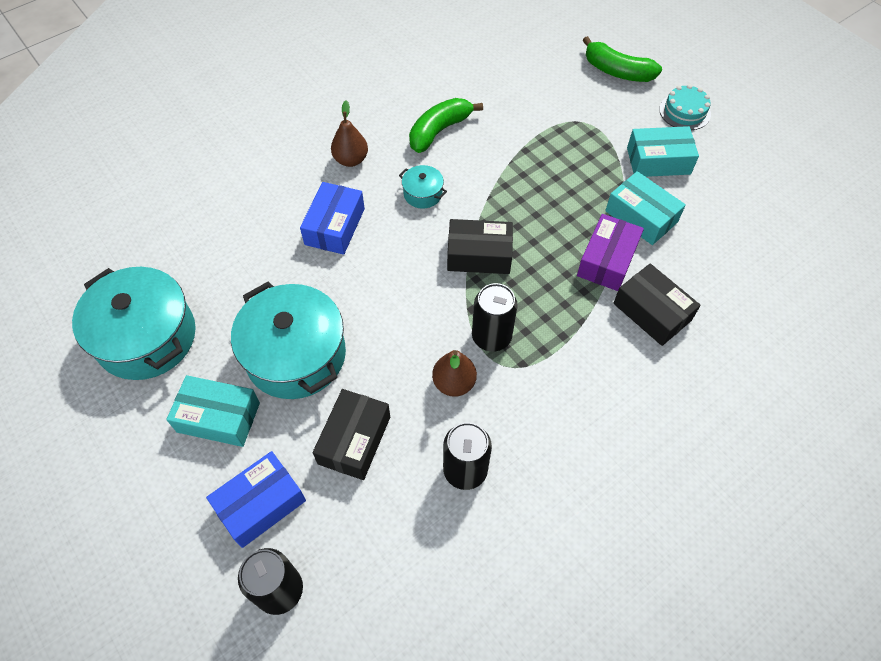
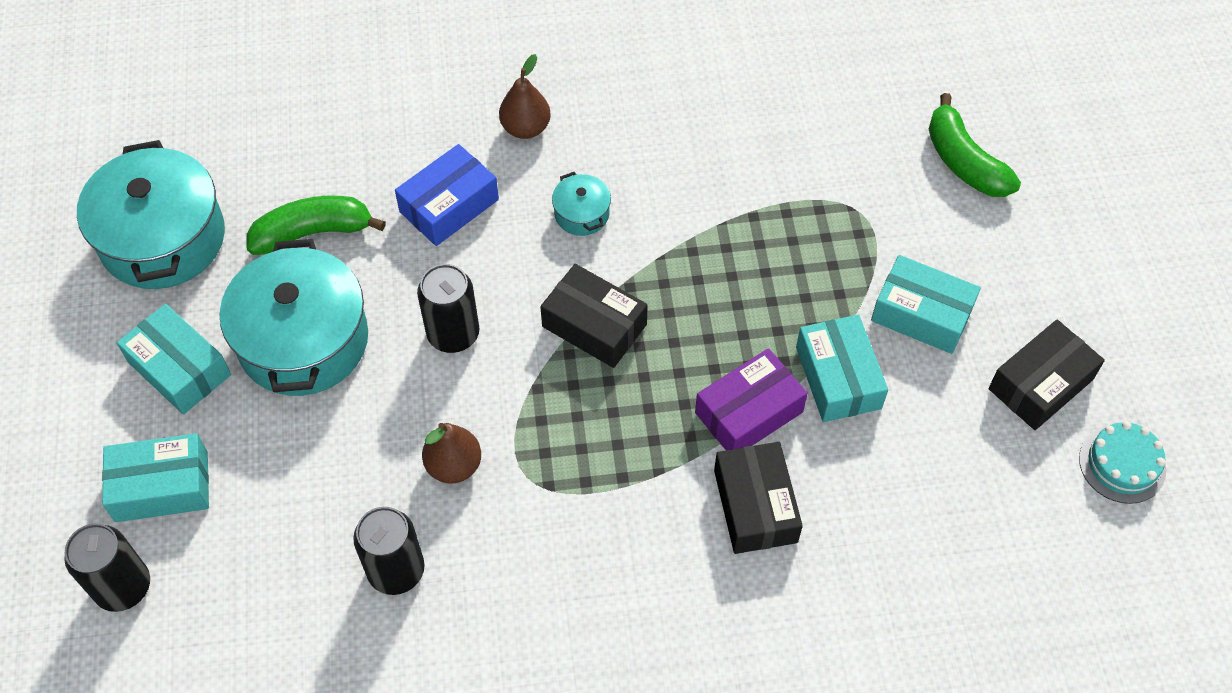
camera: 30 degrees right, 0 degrees up
(260, 504) = (162, 486): blue box -> turquoise box
(354, 440) = (301, 471): black box -> black box (1040, 384)
(439, 131) = (661, 139): green banana -> green banana (312, 232)
(491, 337) = (536, 434): black can -> black can (453, 334)
(685, 111) = (1015, 263): turquoise cake -> turquoise cake (1122, 464)

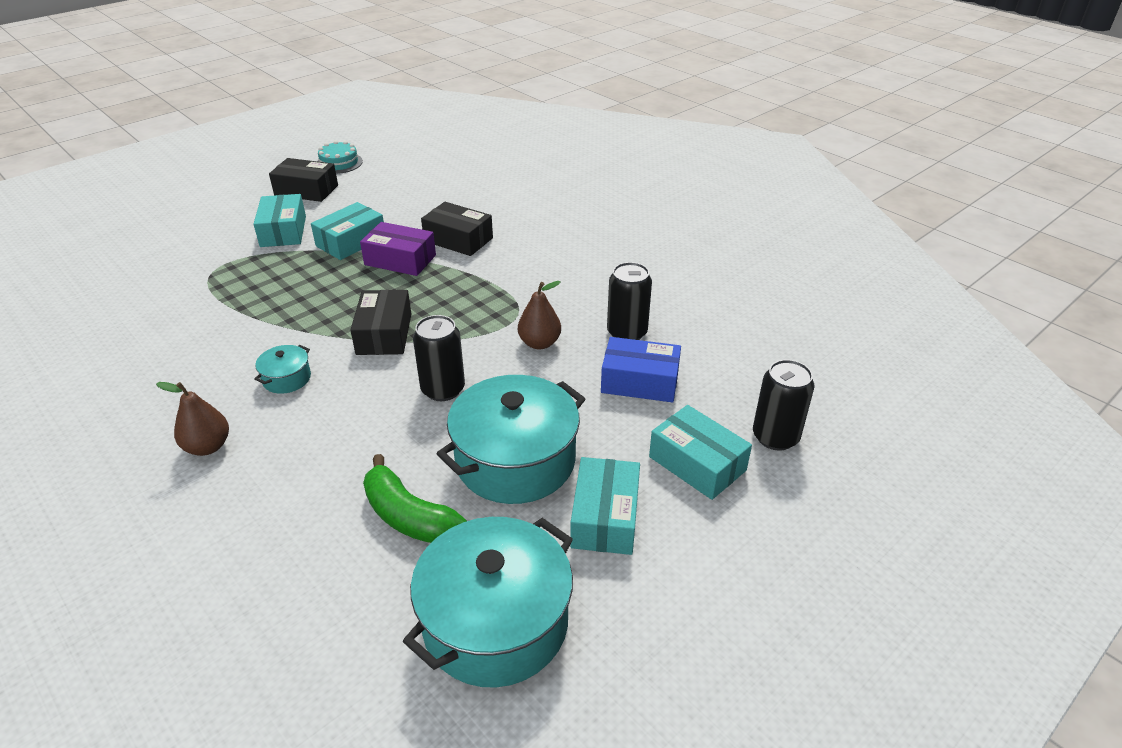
camera: 125 degrees left, 20 degrees down
(449, 206) = (323, 449): blue box -> blue box (640, 381)
(755, 506) = (458, 239): black box -> black box turned 75 degrees clockwise
(964, 162) = (144, 250): green banana -> none

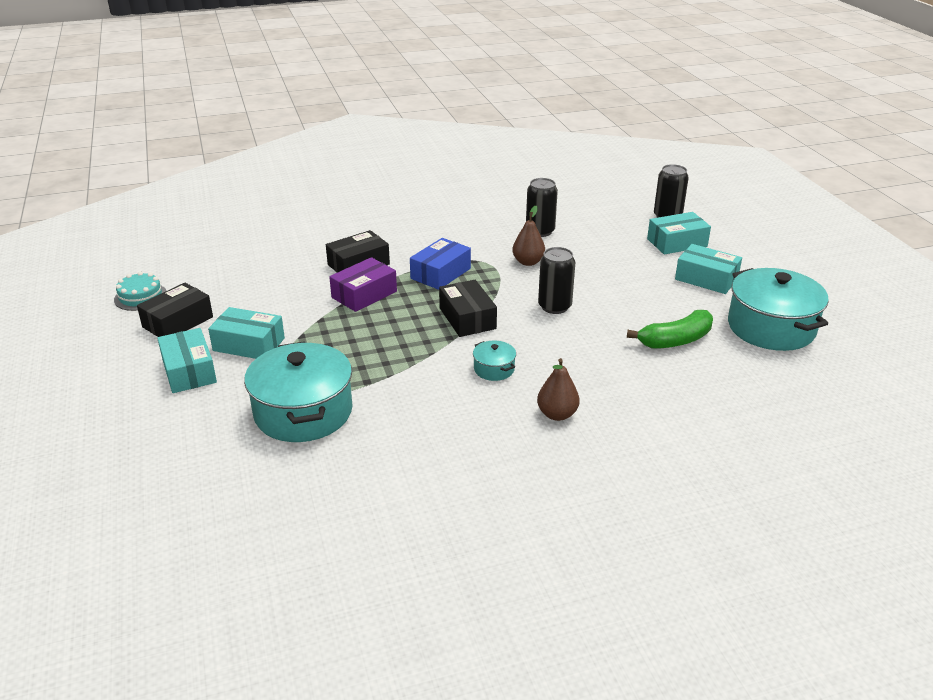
camera: 65 degrees left, 5 degrees down
(351, 242) = (308, 312): turquoise box -> turquoise box (189, 371)
(384, 334) = (467, 318): black box -> black box turned 45 degrees clockwise
(515, 461) = (643, 295): turquoise pot -> turquoise pot (303, 412)
(640, 381) = (593, 240): blue box -> blue box (440, 273)

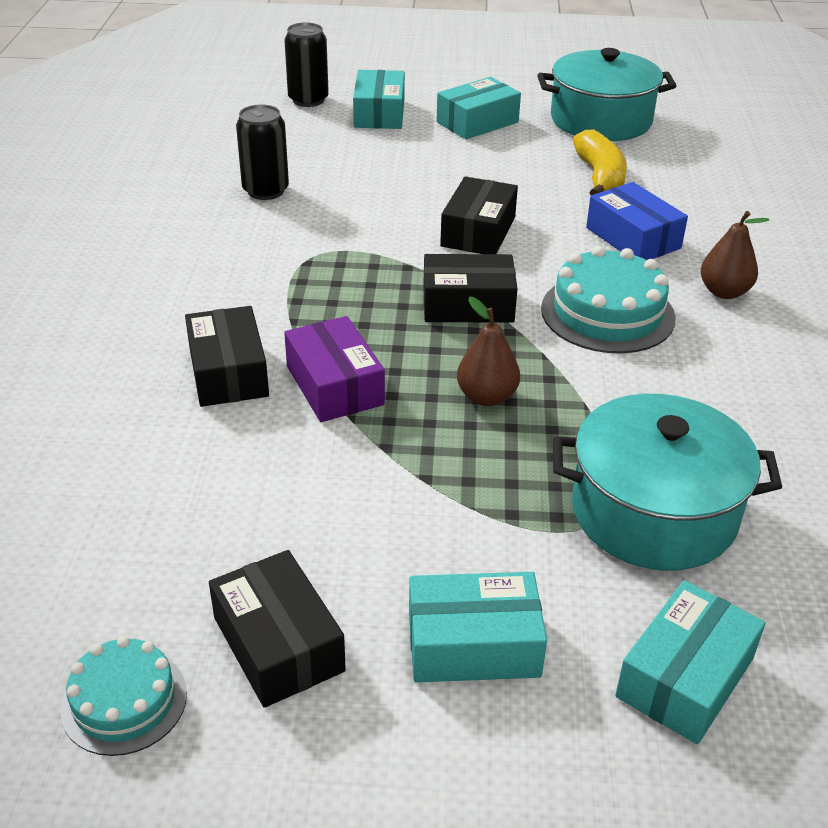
camera: 70 degrees left, 5 degrees up
(249, 344) = (420, 548): turquoise box -> turquoise box (685, 677)
(440, 273) = (322, 299): blue box -> blue box (633, 238)
(494, 369) = (607, 313): turquoise pot -> turquoise cake
(528, 262) = (346, 221): brown pear -> brown pear (486, 397)
(554, 306) = (478, 231): black can -> black box
(676, 340) = (600, 177): green banana -> yellow banana

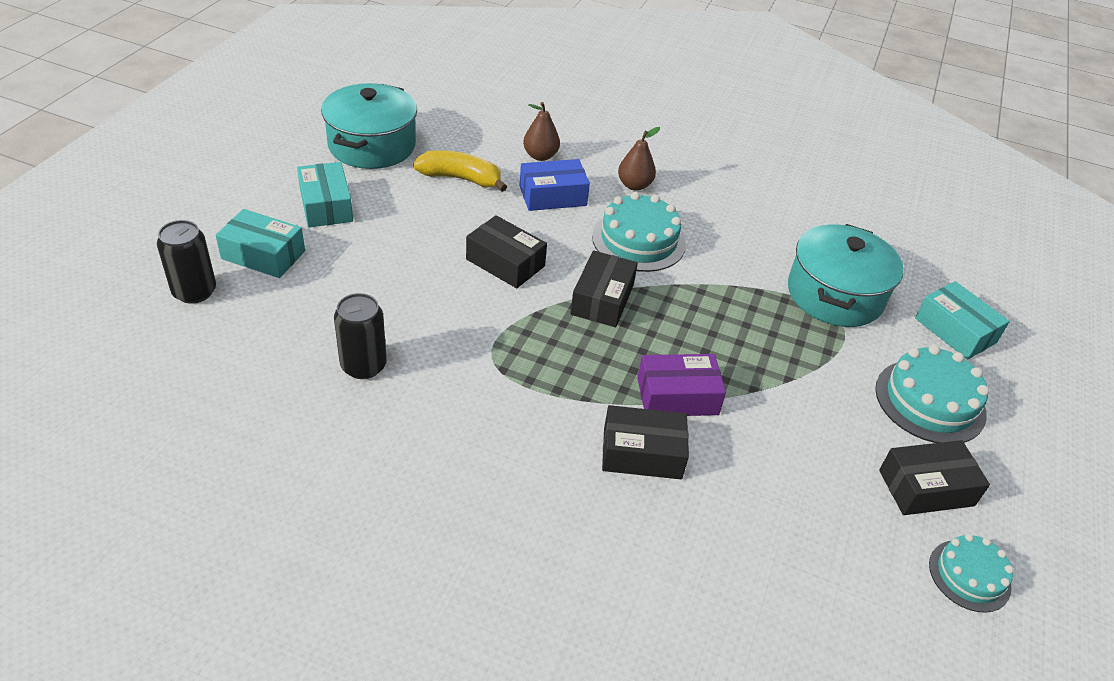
camera: 75 degrees left, 5 degrees up
(473, 644) = (930, 401): turquoise box -> turquoise cake
(486, 397) = (713, 325): brown pear -> brown pear (540, 156)

